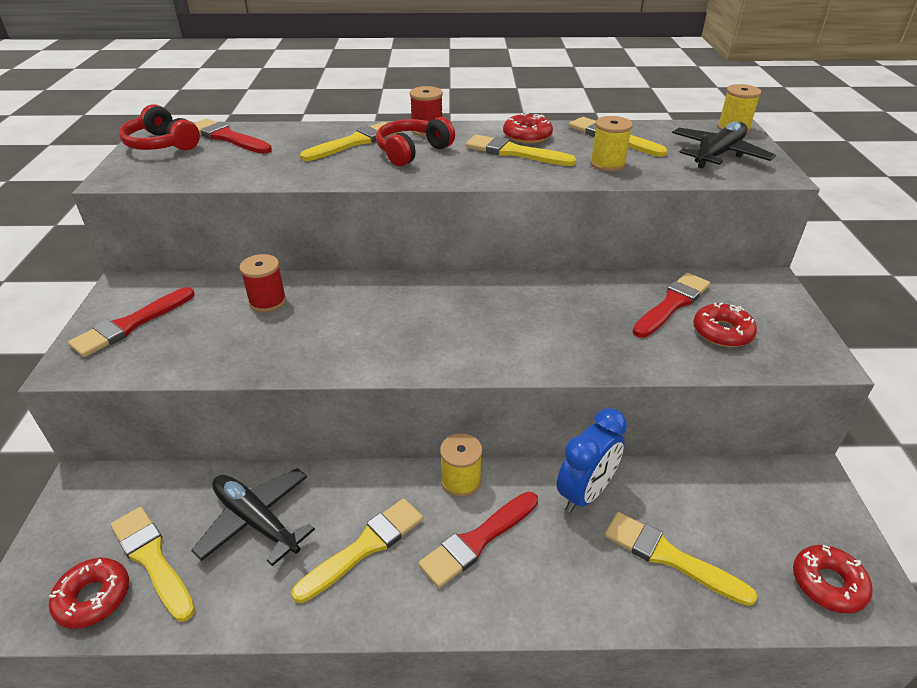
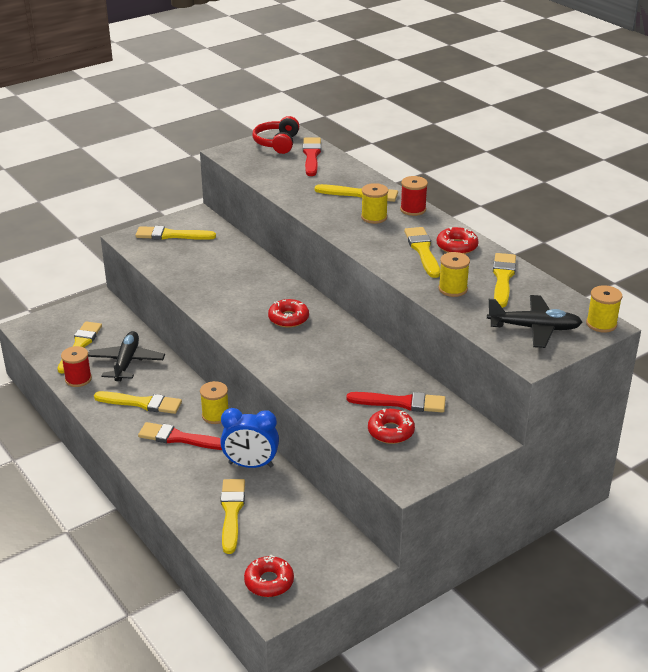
camera: 55 degrees right, 5 degrees down
(93, 597) = (49, 342): red donut -> red donut (288, 318)
(131, 325) = (171, 235): red brush -> yellow brush
(267, 301) = (234, 262): red spool -> red spool (78, 379)
(412, 152) = (374, 217): red headphones -> yellow spool

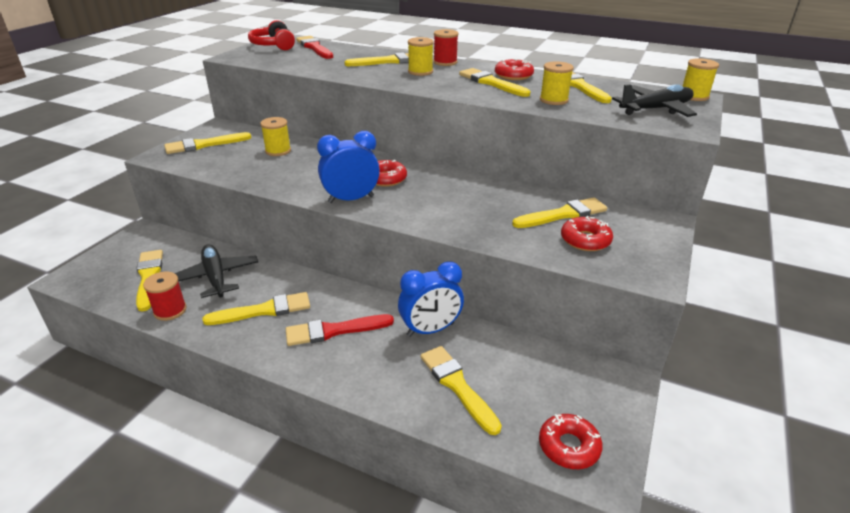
camera: 30 degrees left, 0 degrees up
(215, 415) = (352, 296): yellow spool -> yellow spool (278, 151)
(241, 330) = (351, 199): none -> blue clock
(401, 403) = (563, 214): red brush -> yellow brush

